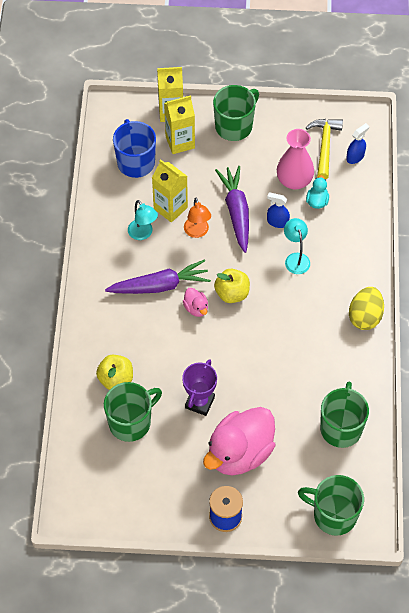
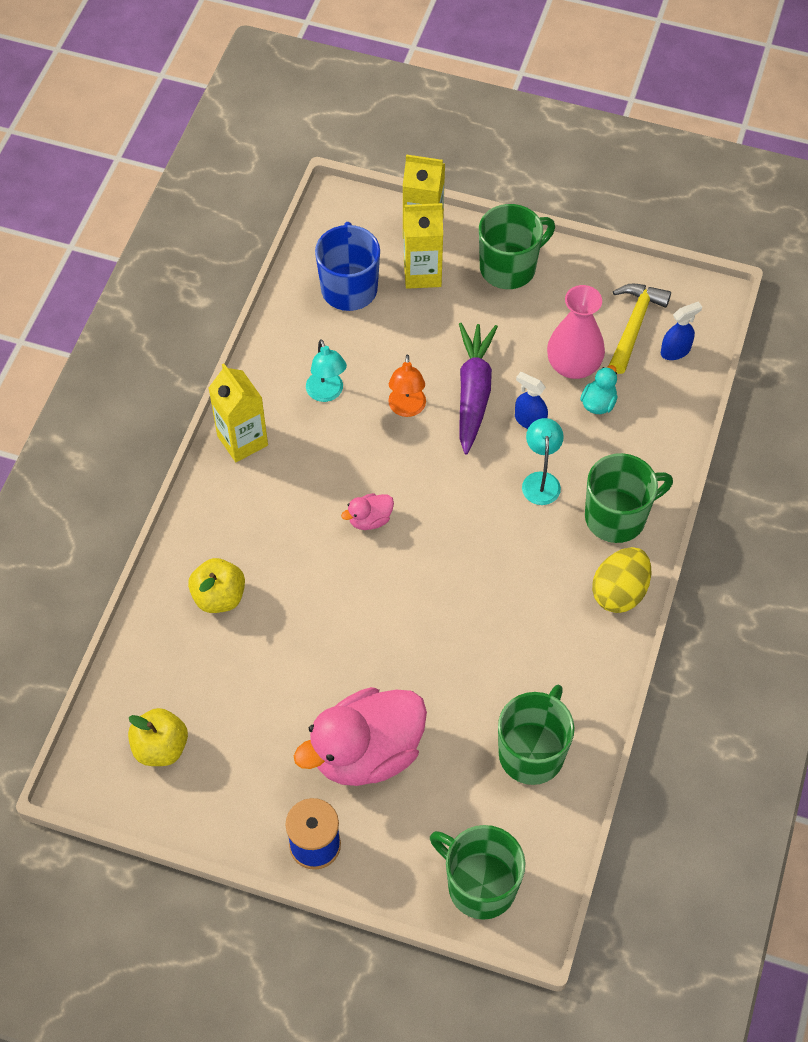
camera: 15 degrees right, 0 degrees up
(131, 422) = (220, 666): green mug -> green mug (617, 517)
(160, 285) = (328, 474): purple carrot -> none
(170, 208) = (378, 365): yellow carton -> yellow carton (242, 440)
(196, 308) = (370, 519): pink duck -> pink duck turned 75 degrees clockwise
(199, 402) = (331, 661): purple trophy -> none
(232, 293) = (429, 510): yellow apple -> yellow apple (161, 747)

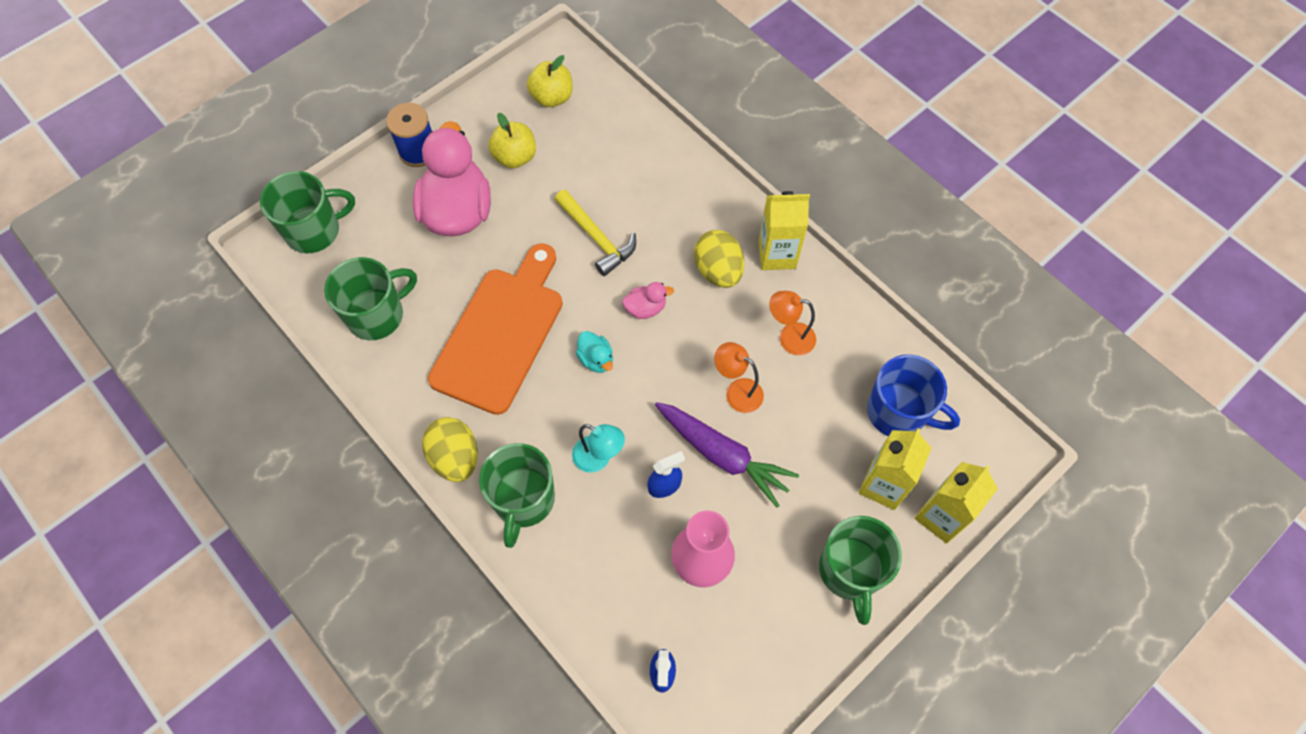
camera: 120 degrees right, 5 degrees up
(219, 597) = (644, 178): yellow apple -> yellow apple (515, 157)
(291, 480) = (718, 271): none -> yellow egg
(327, 393) = (789, 337): turquoise lamp -> orange lamp
(370, 519) = (645, 308): pink duck -> pink duck turned 75 degrees clockwise
(476, 627) = (501, 333): none -> orange cutting board
(532, 752) = (377, 315): green mug -> green mug turned 90 degrees counterclockwise
(598, 403) = (647, 558): turquoise duck -> turquoise duck (596, 359)
(634, 325) = (716, 651): yellow hammer -> yellow hammer (597, 238)

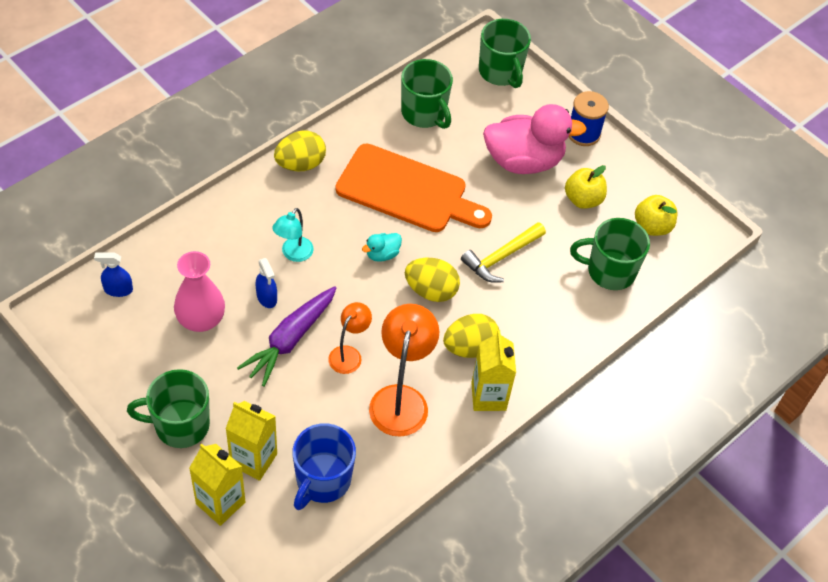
camera: 85 degrees right, 10 degrees down
(524, 500) = (262, 206): green mug -> green mug (609, 271)
(645, 308) = (431, 291): pink duck -> yellow egg
(789, 337) = (401, 399): orange lamp -> orange lamp, size x1.75

